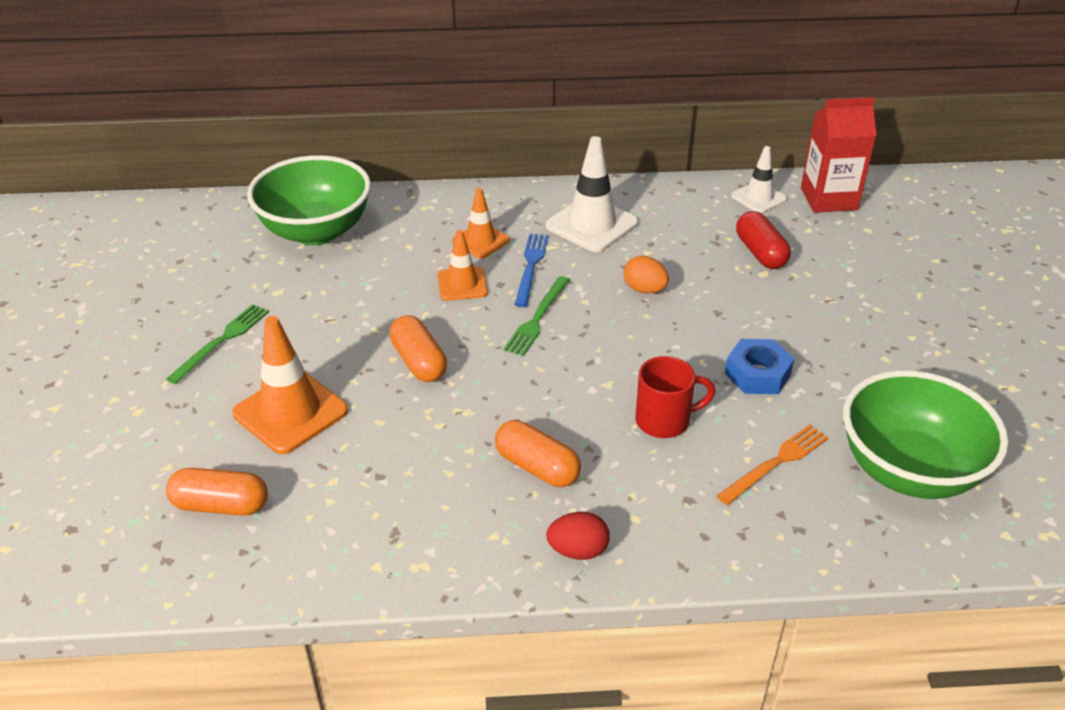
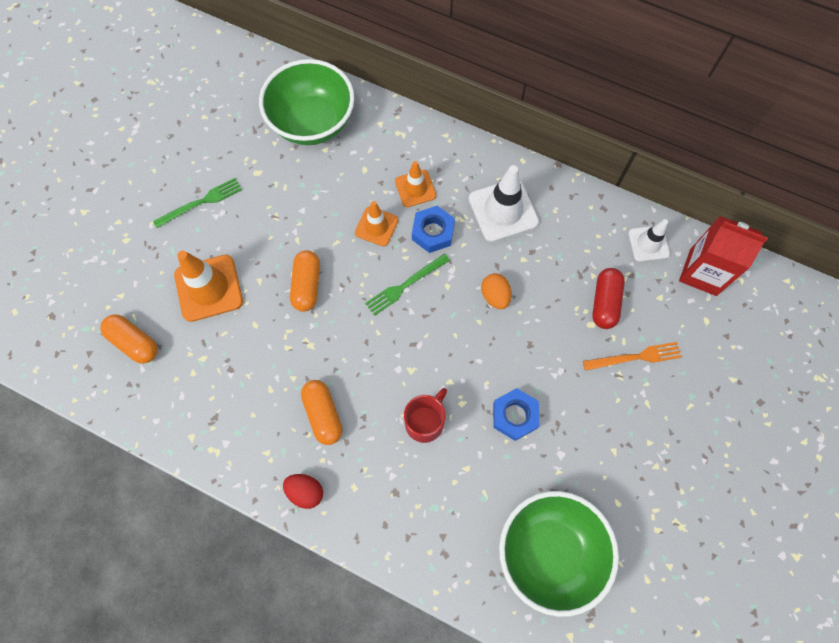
camera: 30 degrees right, 30 degrees up
(531, 266) = (433, 232): blue fork -> blue nut
(665, 420) = (425, 421): red mug -> red mug turned 75 degrees counterclockwise
(776, 463) = (470, 496): orange fork -> orange fork (635, 357)

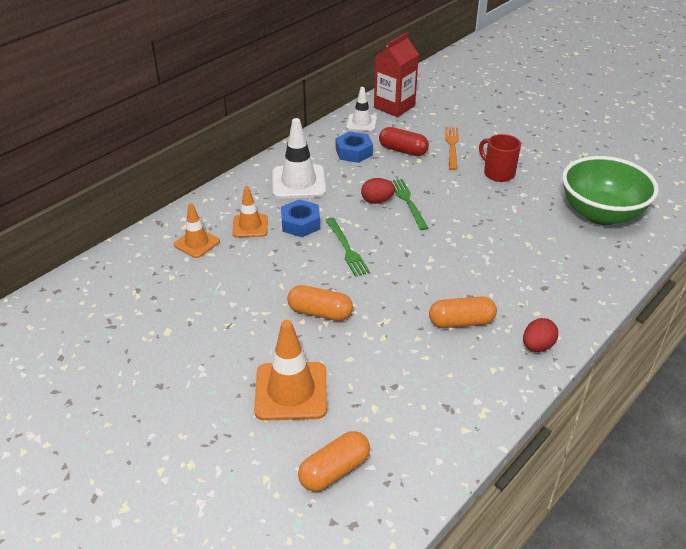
camera: 75 degrees left, 30 degrees down
(201, 202) = (178, 384): green fork -> green fork (408, 202)
(312, 123) = (134, 280): green bowl -> none
(376, 226) = (277, 256): orange traffic cone -> orange traffic cone (196, 243)
(425, 421) = (482, 259): red mug -> red mug (498, 173)
(495, 296) = (377, 201): orange egg -> red egg
(514, 416) = (487, 210): blue nut -> blue nut (354, 152)

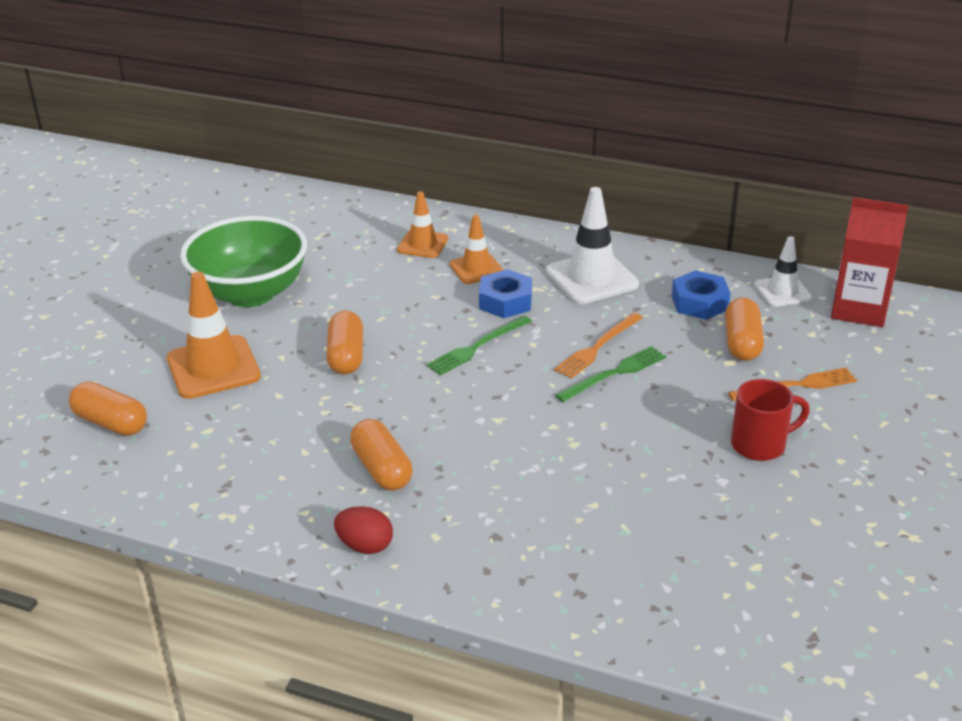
camera: 70 degrees right, 5 degrees down
(377, 201) = (597, 347): red egg -> orange fork
(403, 150) = (742, 343): red capsule -> orange capsule
(498, 173) = (760, 444): red mug -> red mug turned 45 degrees clockwise
(601, 214) = (733, 577): green bowl -> green bowl (250, 293)

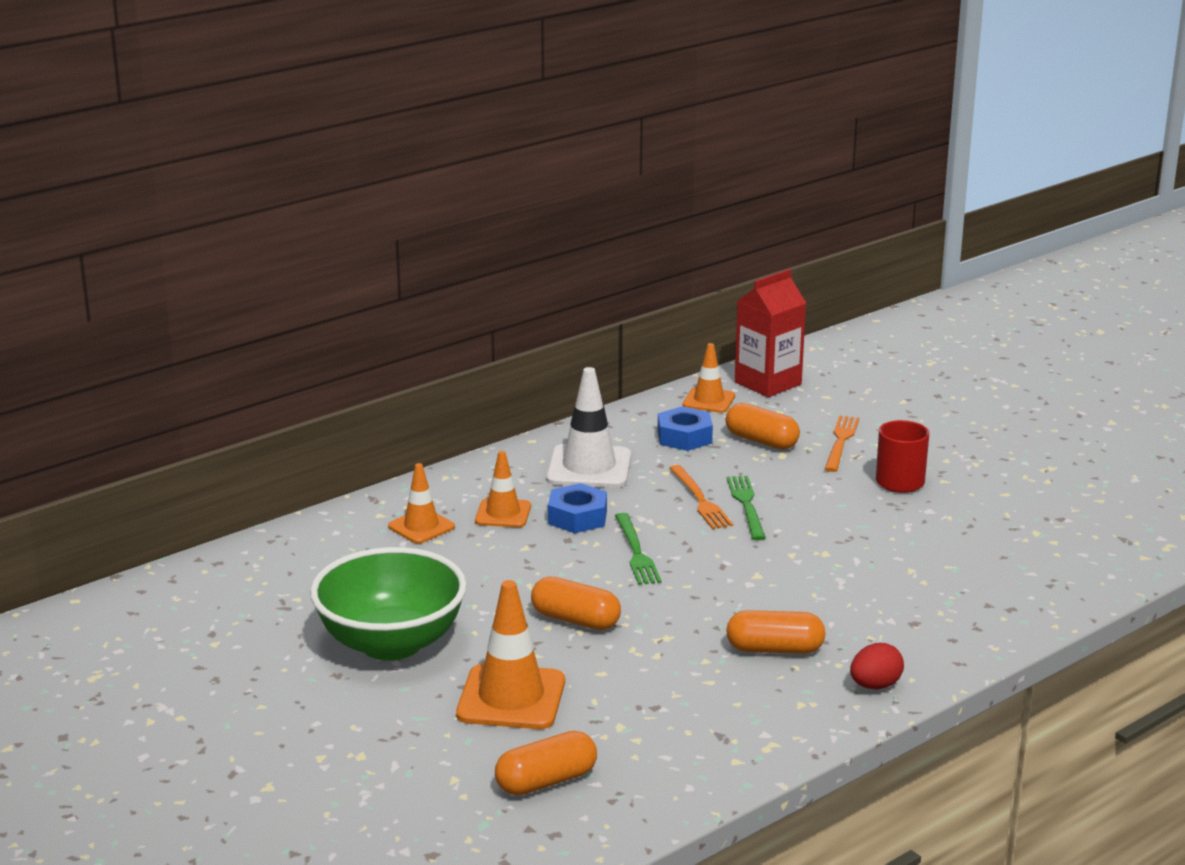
camera: 60 degrees left, 10 degrees down
(782, 292) = (709, 400): white traffic cone -> orange traffic cone

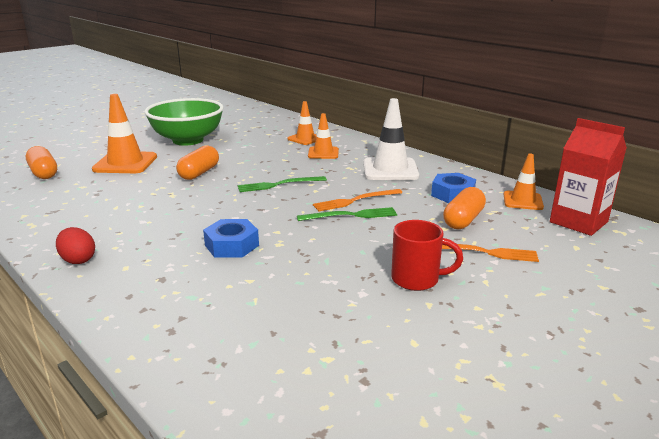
camera: 85 degrees right, 0 degrees up
(577, 517) = (322, 169): blue nut -> blue nut (232, 245)
(774, 649) = (144, 225): orange capsule -> none

